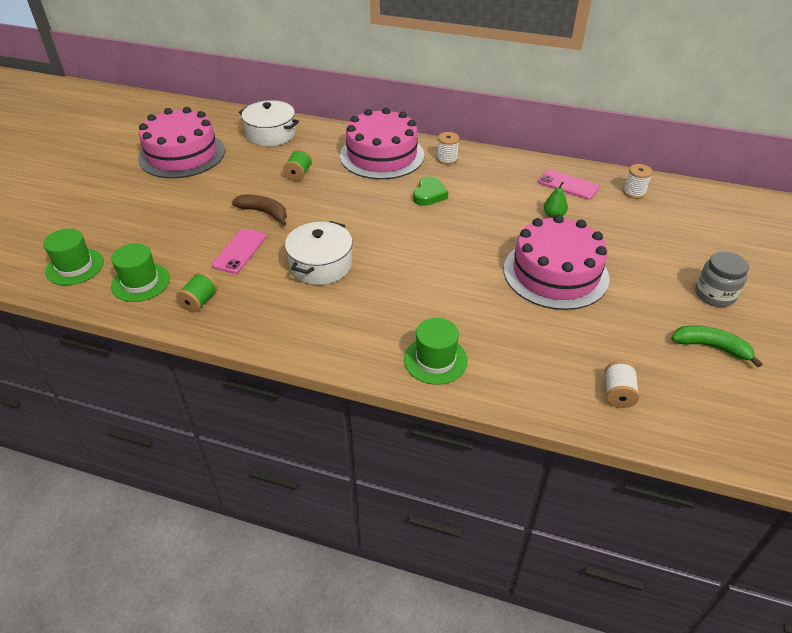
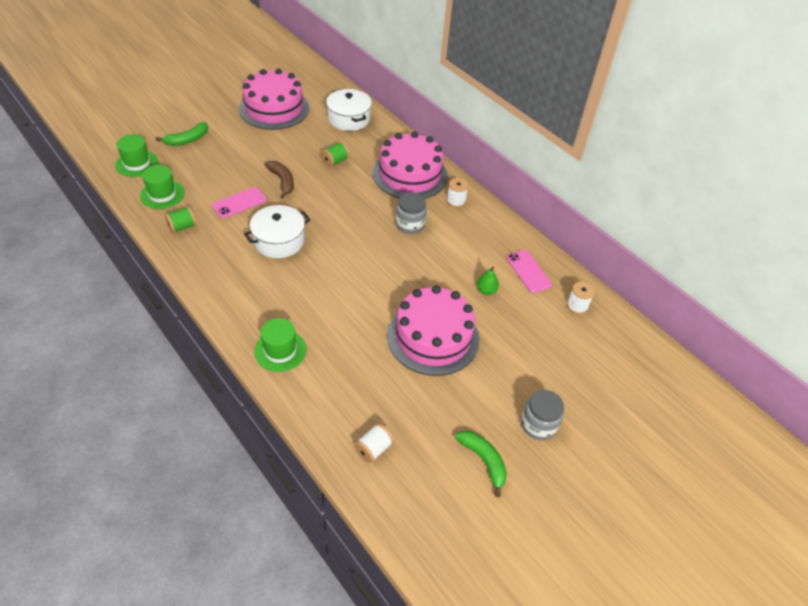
camera: 30 degrees right, 5 degrees up
(113, 220) = (187, 140): none -> green banana
(429, 194) = (410, 224): green heart -> grey jar

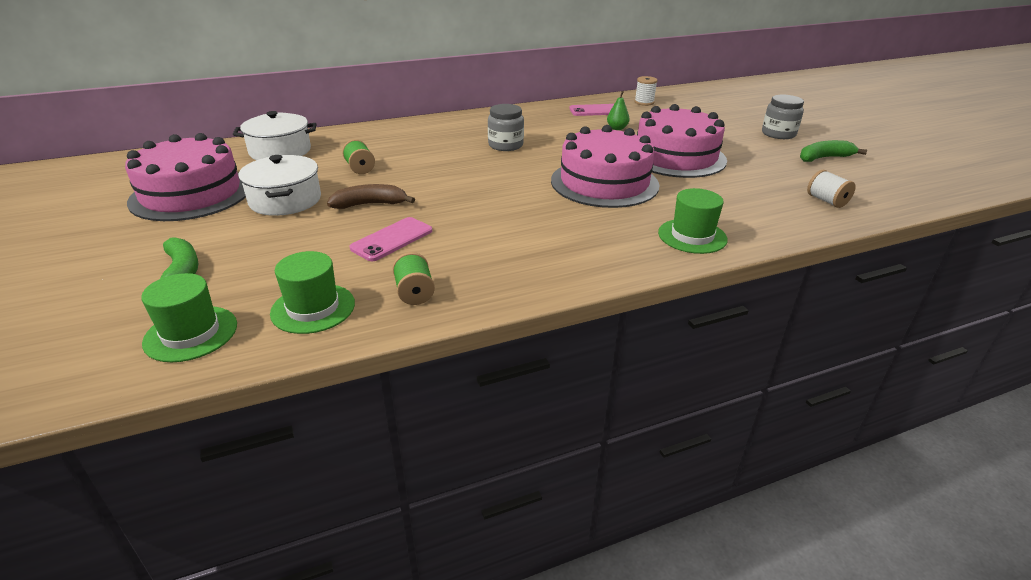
camera: 70 degrees left, 15 degrees down
(239, 203) = (392, 239): pink phone -> pink phone turned 60 degrees clockwise
(279, 241) = (492, 218): white pot -> white pot (285, 200)
(410, 174) = (421, 135): pink cake -> pink cake (604, 183)
(456, 201) = (482, 122): white spool -> none

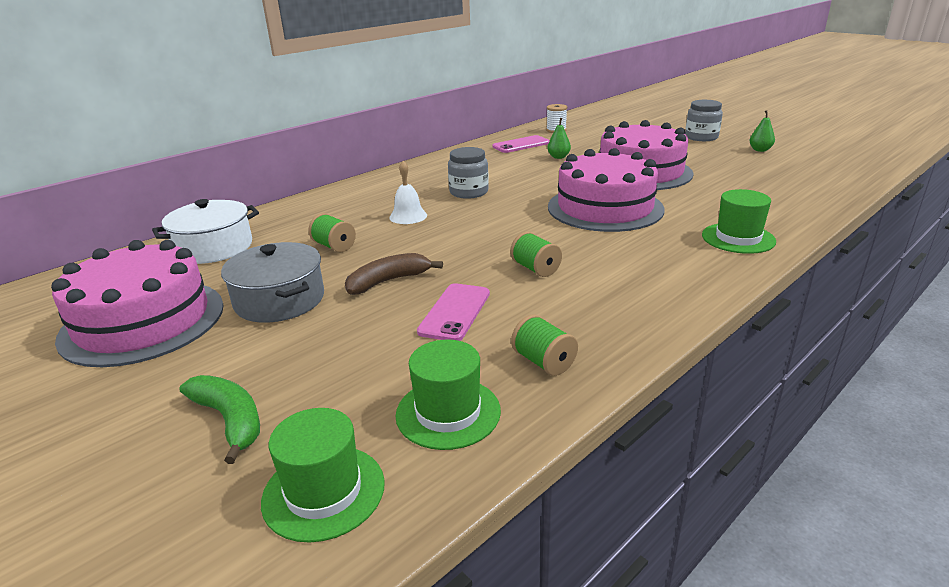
camera: 20 degrees left, 5 degrees down
(285, 200) = (279, 300): white pot -> grey pot
(437, 156) = (408, 216): none -> white bell
(487, 221) = (535, 269): none -> green spool
(824, 158) = (760, 150): green banana -> green pear
(826, 201) = (805, 184): white spool -> none

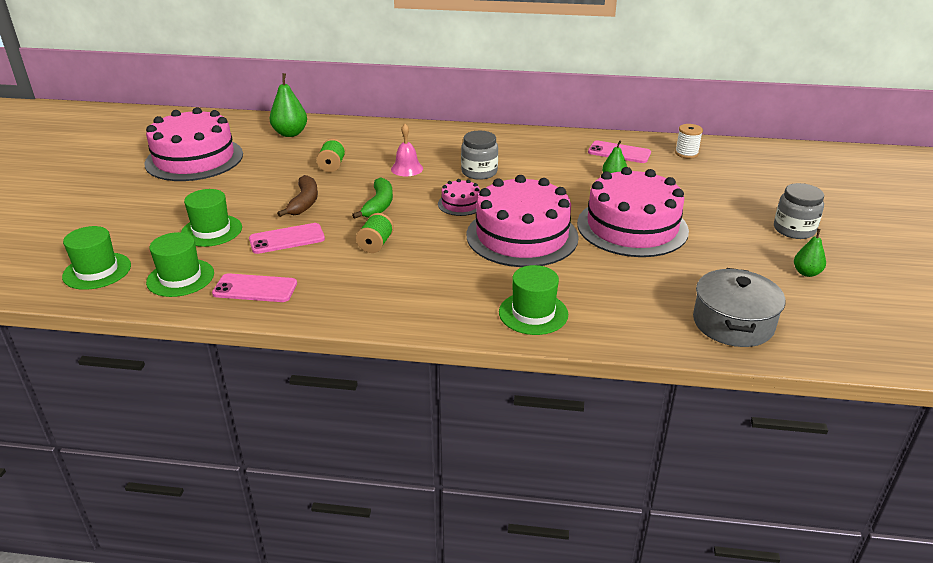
camera: 50 degrees right, 5 degrees up
(214, 248) = (290, 133): white pot -> green pear
(230, 420) = (131, 224): green banana -> green banana (379, 205)
(279, 300) = (249, 182): grey pot -> grey pot (733, 323)
(358, 357) = (211, 231): none -> green hat
(388, 281) = (304, 202): brown banana -> brown banana turned 75 degrees clockwise
(408, 216) = (407, 169): white bell -> pink bell
(514, 214) = (460, 204): none -> pink cake
(543, 362) = (255, 288): green spool -> pink phone

